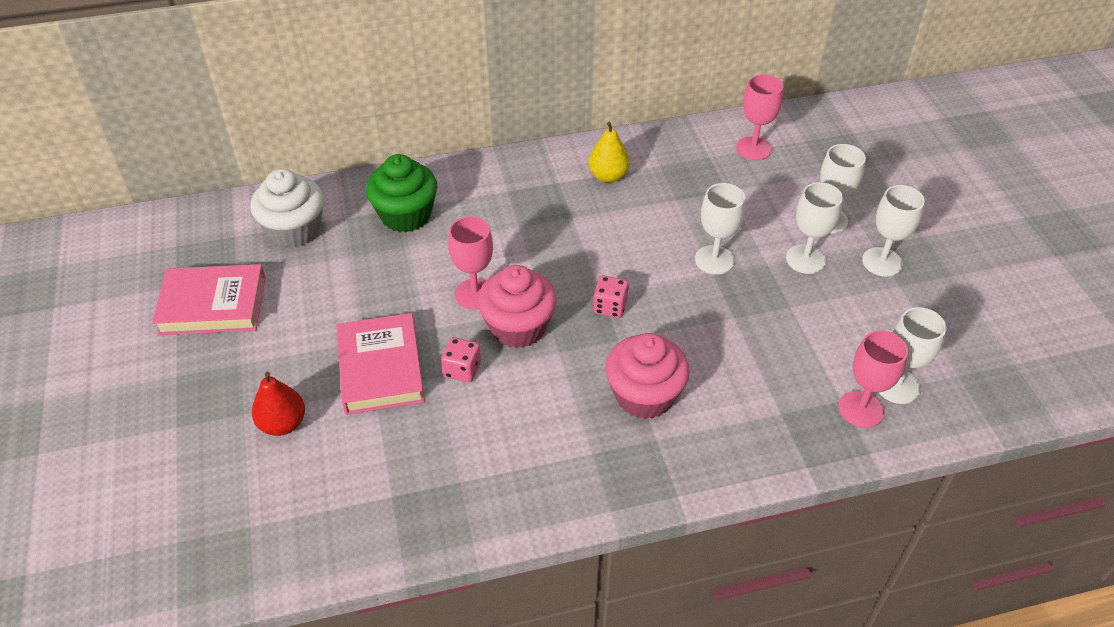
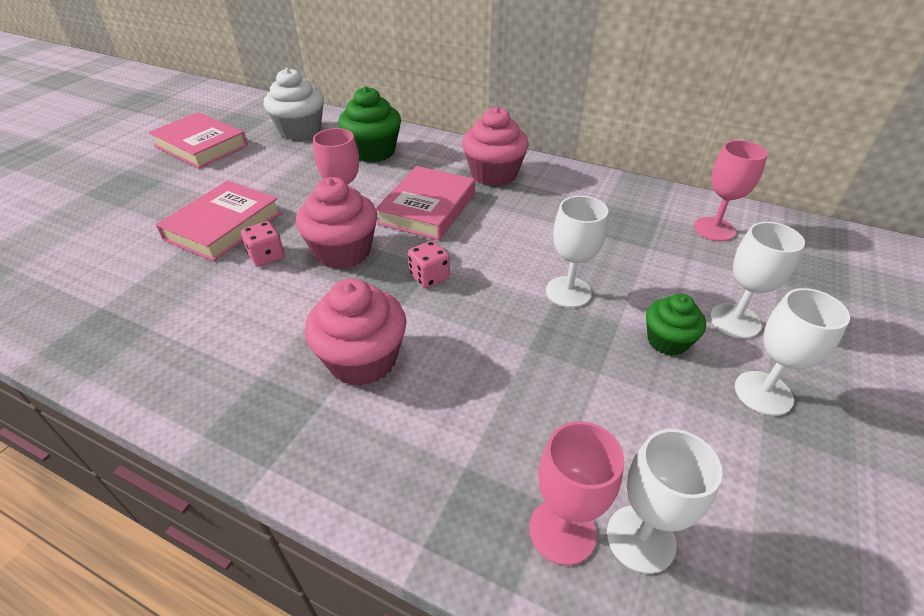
camera: 40 degrees right, 5 degrees down
(283, 424) = (126, 224): red pear -> none
(532, 248) = (427, 208): none -> pink book
(544, 183) = (493, 174): none -> pink cupcake
(608, 176) = (550, 192): yellow pear -> none
(805, 259) = (667, 341): white goblet -> green cupcake

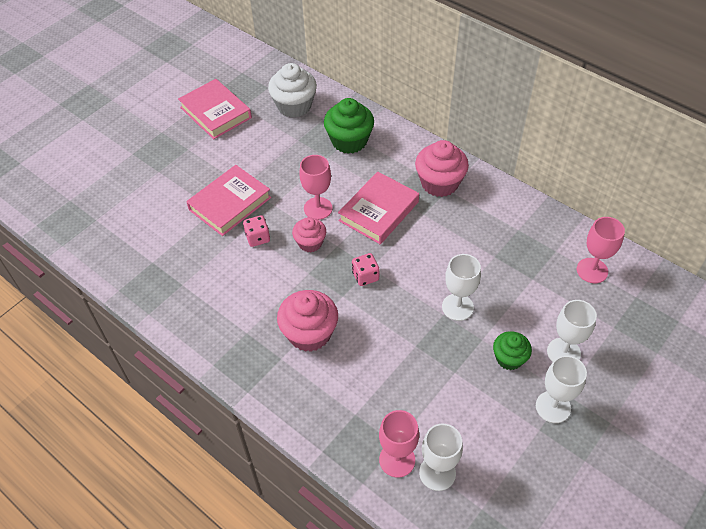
camera: 15 degrees right, 10 degrees up
(343, 251) = (310, 243): pink cupcake -> pink cupcake, size x0.61

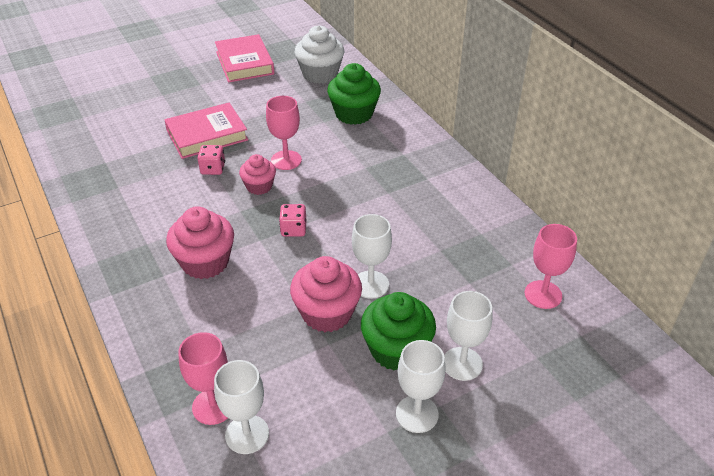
camera: 20 degrees right, 10 degrees down
(379, 211) = (344, 178): pink book -> none
(439, 183) = (422, 171): pink cupcake -> pink cupcake (327, 313)
(509, 358) = (396, 350): green cupcake -> green cupcake, size x1.63

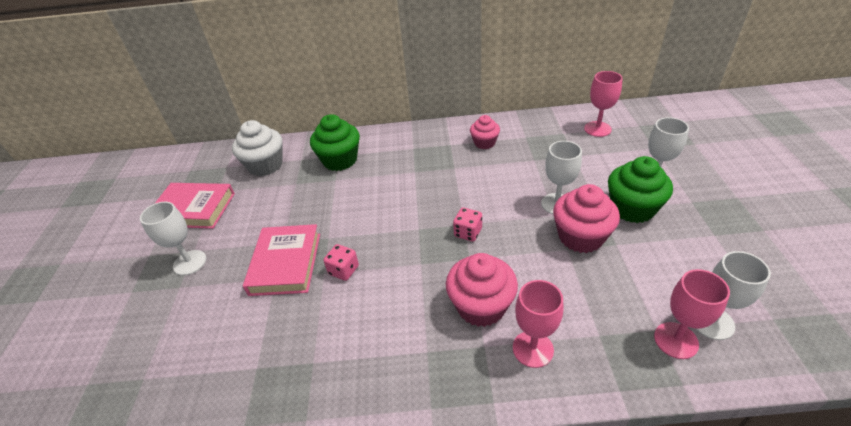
camera: 60 degrees left, 0 degrees up
(259, 186) = (394, 242): pink cupcake -> pink cupcake (484, 143)
(286, 160) = (370, 215): pink goblet -> pink goblet (533, 349)
(417, 414) = (699, 215): white goblet -> white goblet (190, 262)

